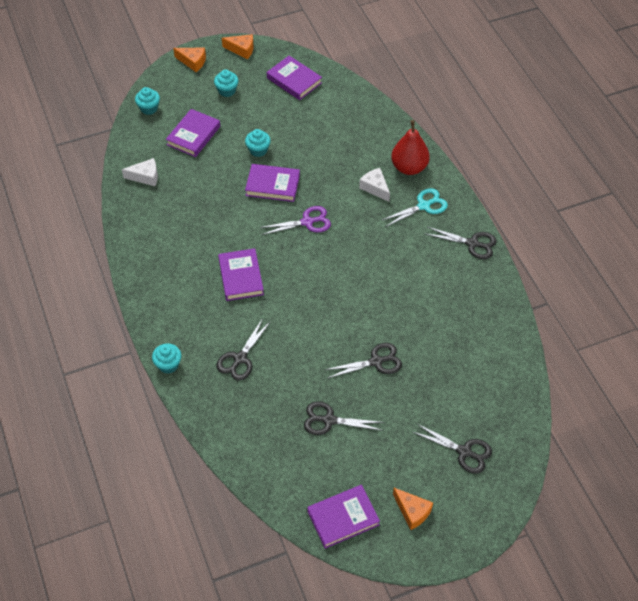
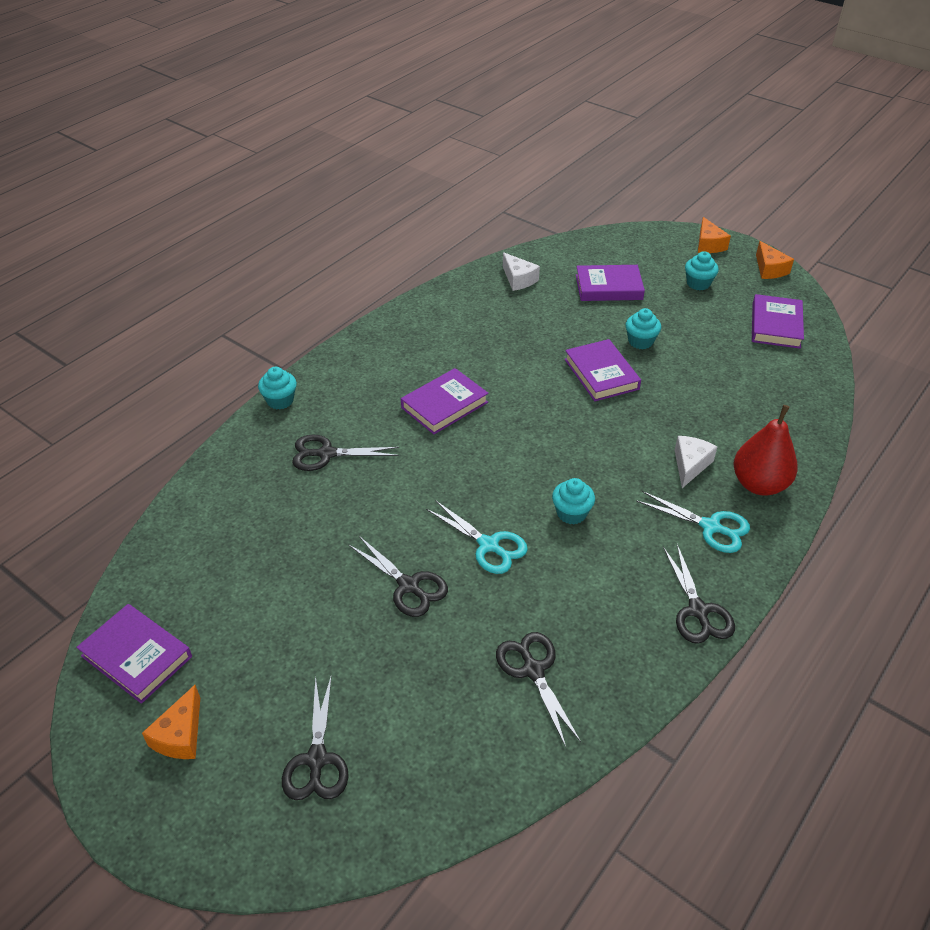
camera: 60 degrees right, 10 degrees down
(149, 108) = (611, 244): turquoise cupcake -> turquoise cupcake (571, 513)
(307, 222) = (575, 426): purple scissors -> none
(329, 420) = (284, 576): black scissors -> black scissors (533, 670)
(371, 310) = (488, 545): none -> turquoise scissors

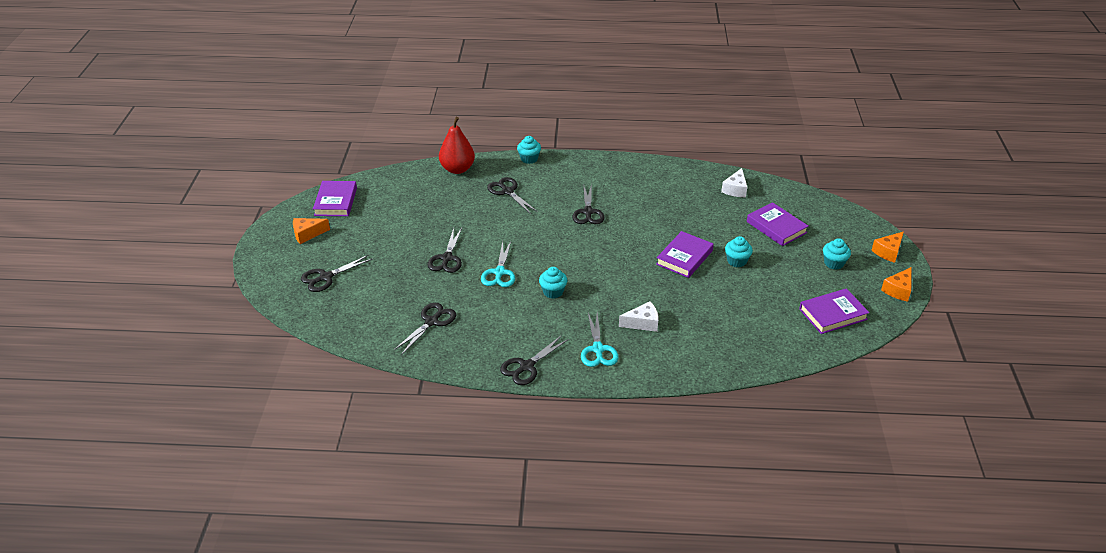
camera: 55 degrees right, 5 degrees down
(444, 405) = (588, 212): purple book -> black scissors
(759, 484) = (657, 358): red pear -> red pear (457, 169)

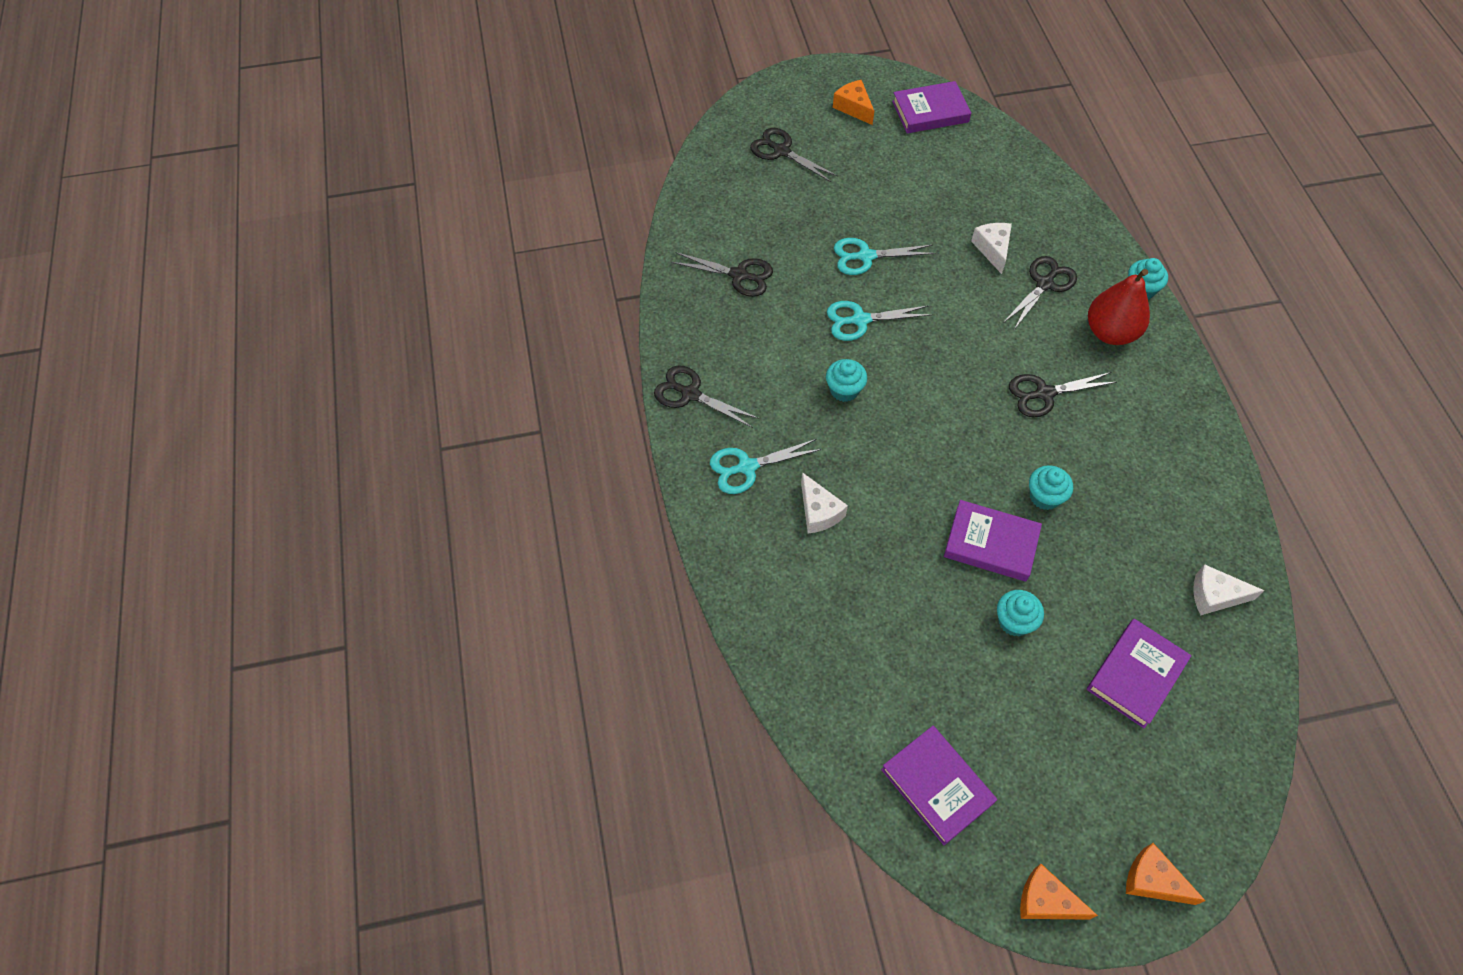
camera: 75 degrees right, 20 degrees up
(447, 258) = (866, 256): black scissors -> turquoise scissors
(457, 169) = (1067, 213): red pear -> red pear (1110, 332)
(470, 204) = (992, 249): none -> white cheese
(834, 263) = (1075, 781): turquoise cupcake -> turquoise cupcake (1044, 497)

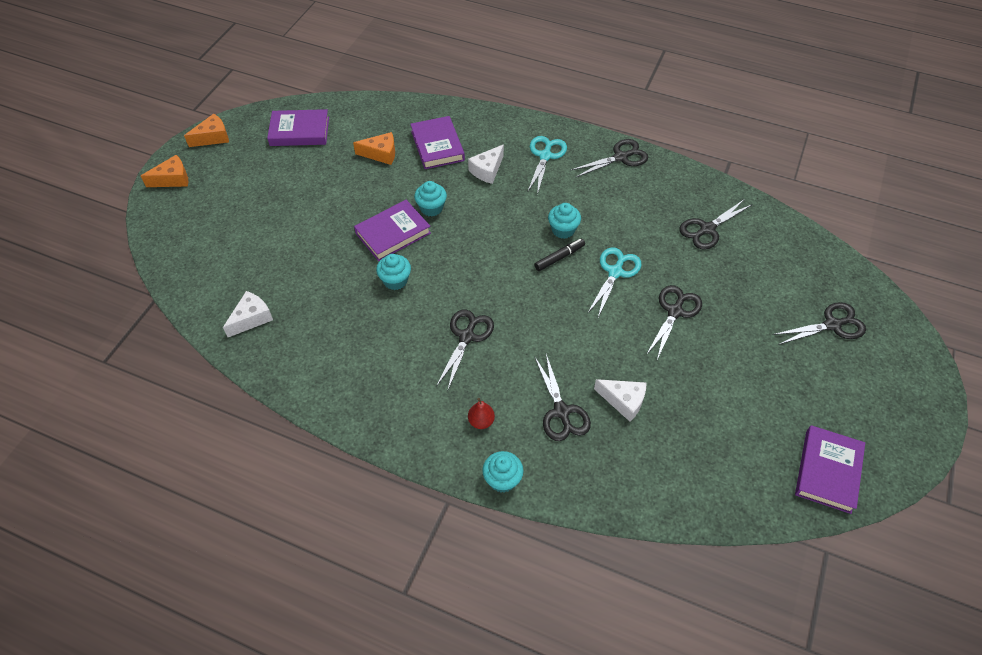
camera: 125 degrees right, 5 degrees down
(819, 512) = (487, 170): white cheese -> white cheese turned 60 degrees counterclockwise
(853, 107) = (865, 411): orange cheese -> orange cheese (381, 154)
(866, 256) = (675, 312): turquoise scissors -> black scissors
(883, 373) = (559, 258): none -> black marker
(1014, 621) = (340, 212): turquoise cupcake -> turquoise cupcake (431, 208)
(1110, 332) = (481, 421): red pear -> red pear, size x0.47
(1136, 675) = (257, 244): purple book -> purple book (437, 146)

